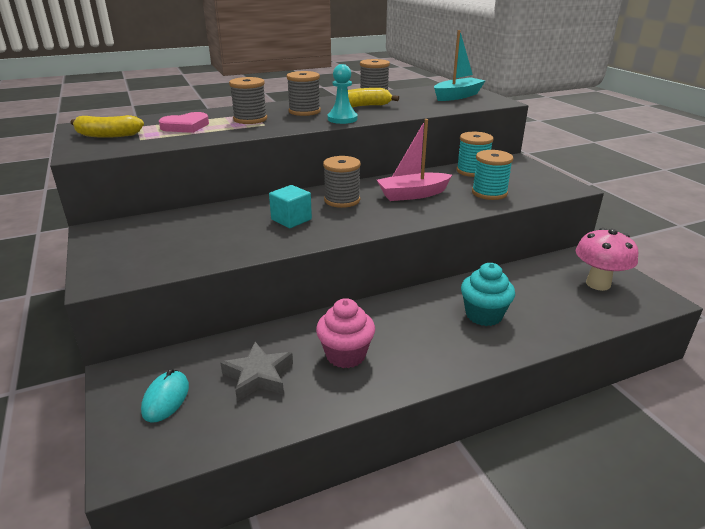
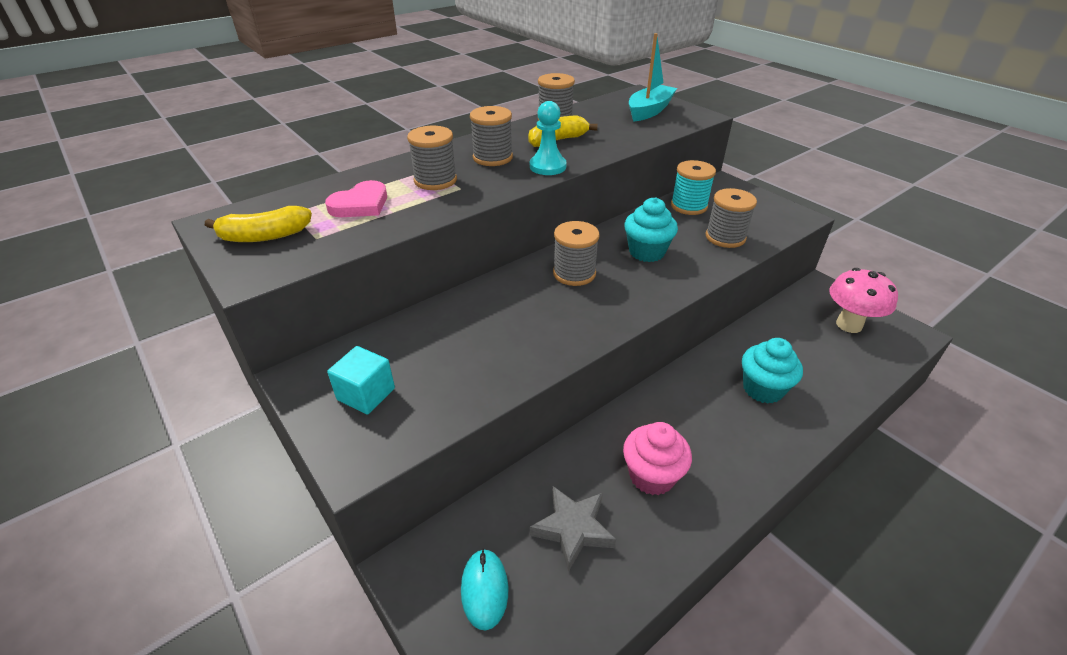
camera: 15 degrees left, 10 degrees up
(291, 219) = (534, 315): turquoise cube -> turquoise cube (366, 394)
(412, 194) = (646, 252): pink boat -> turquoise cupcake
(489, 193) = (725, 237): turquoise spool -> grey spool

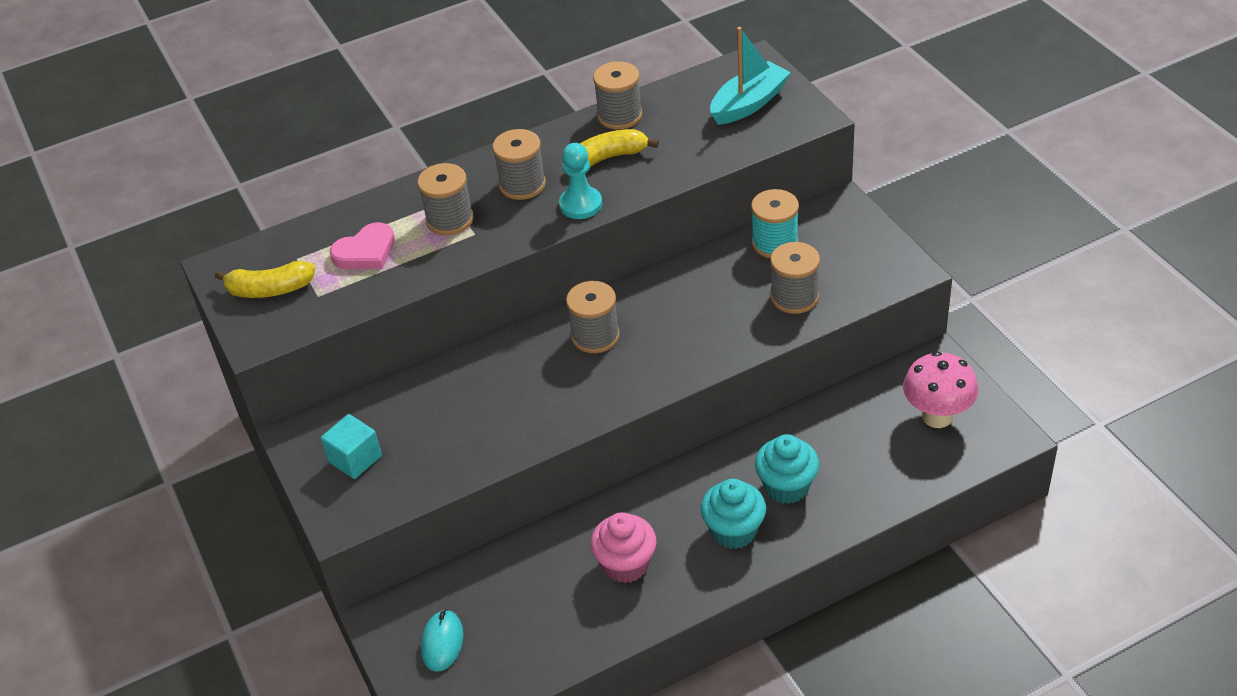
camera: 15 degrees right, 5 degrees up
(573, 529) = (533, 603): grey star -> none
(646, 252) = (690, 312): turquoise cupcake -> turquoise cupcake (734, 531)

